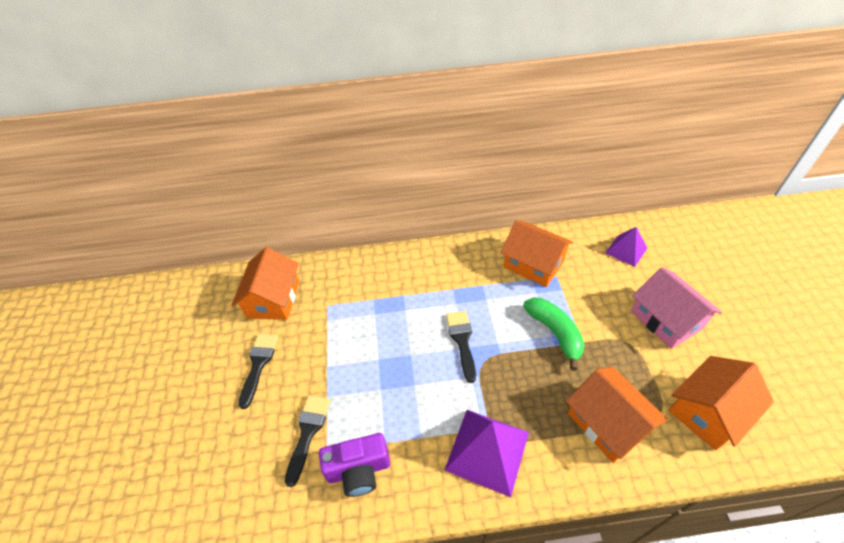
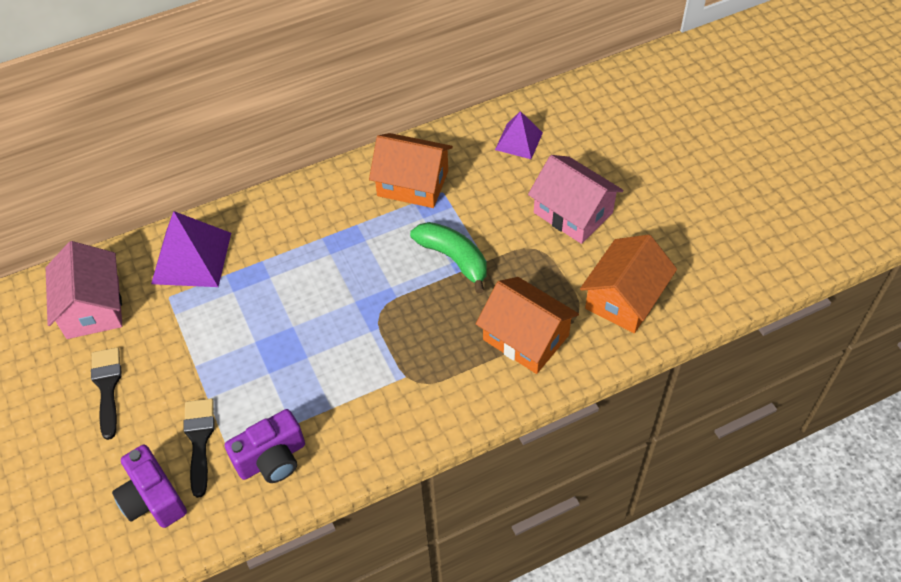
camera: 20 degrees left, 5 degrees up
(254, 475) = (153, 498): none -> purple camera
(273, 299) = (93, 307): orange house -> pink house
(462, 340) = (349, 295): black brush -> none
(487, 450) = (406, 399): purple pyramid -> purple pyramid (192, 258)

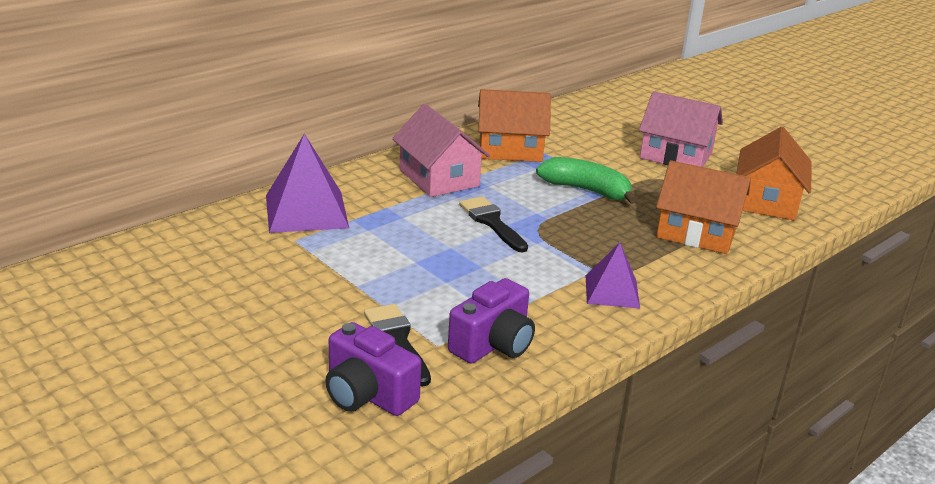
camera: 20 degrees left, 25 degrees down
(93, 307) = (207, 255): pink house -> pink house (439, 178)
(107, 387) = (257, 312): black brush -> black brush (491, 222)
(518, 141) = (591, 119): purple pyramid -> purple pyramid (612, 291)

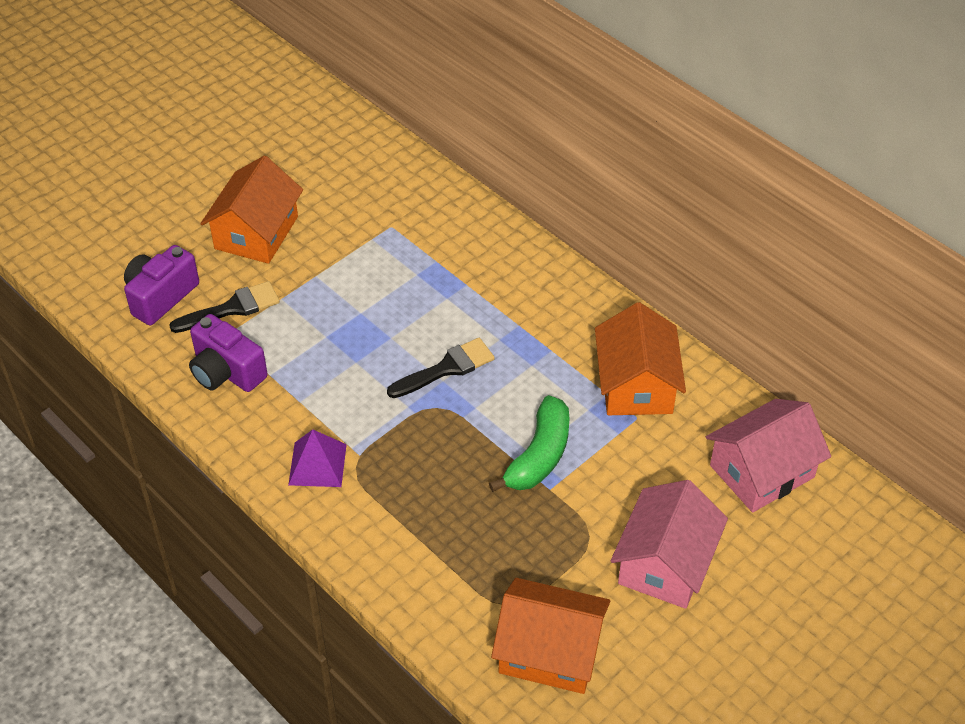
camera: 90 degrees right, 20 degrees up
(306, 211) = (447, 227): purple pyramid -> none
(439, 178) = (541, 321): pink house -> pink house (762, 471)
(696, 232) = (451, 557): orange house -> orange house (256, 232)

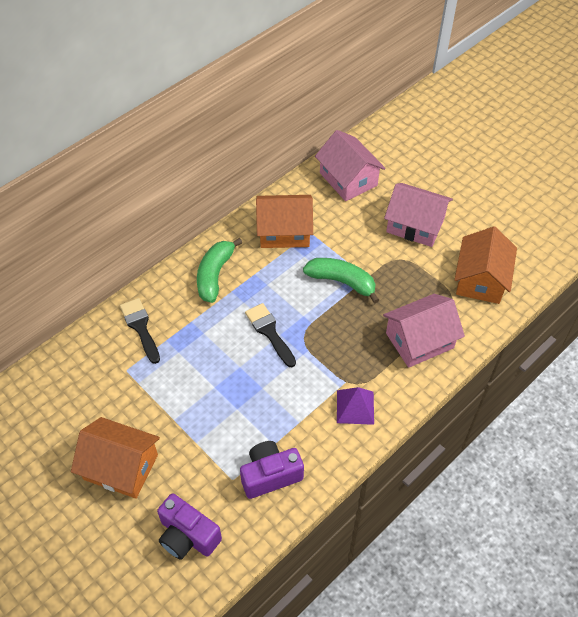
camera: 90 degrees left, 5 degrees up
(226, 371) = (270, 475): purple camera -> purple camera turned 150 degrees counterclockwise
(232, 308) = (204, 478): black brush -> black brush (140, 327)
(427, 551) = (419, 340): none -> pink house
(547, 306) = (215, 275): none -> green banana

